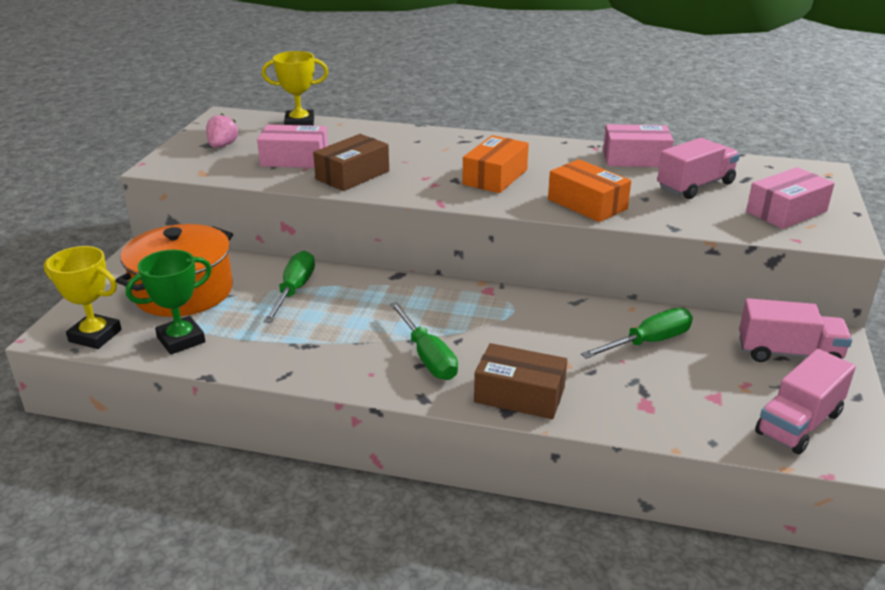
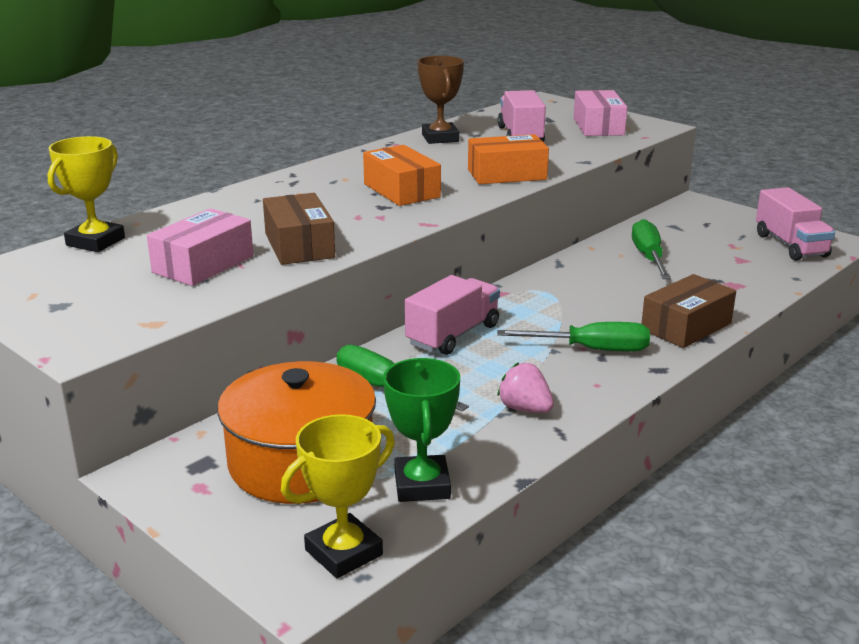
camera: 60 degrees left, 5 degrees down
(222, 146) = (82, 296): pink strawberry -> pink strawberry (525, 409)
(635, 159) = (440, 138): pink box -> brown trophy
(788, 353) = (703, 220): pink truck -> pink truck (453, 335)

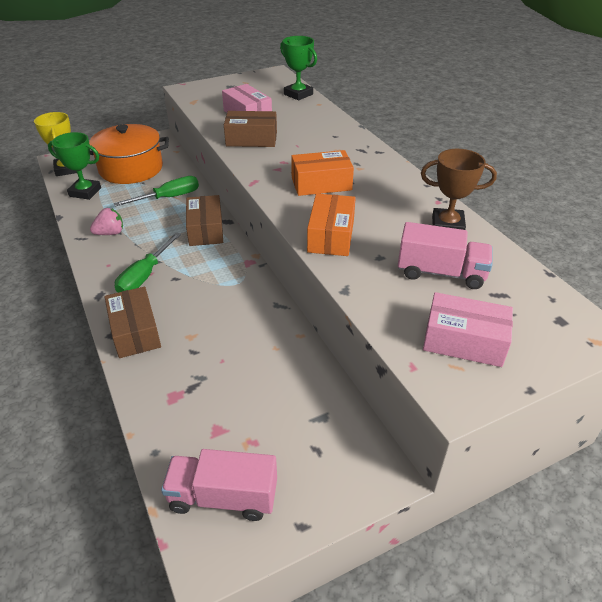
camera: 110 degrees right, 15 degrees up
(95, 242) = (298, 94): yellow trophy -> green trophy
(453, 335) = (206, 230): pink truck -> brown box
(648, 257) = (260, 363): green screwdriver -> none

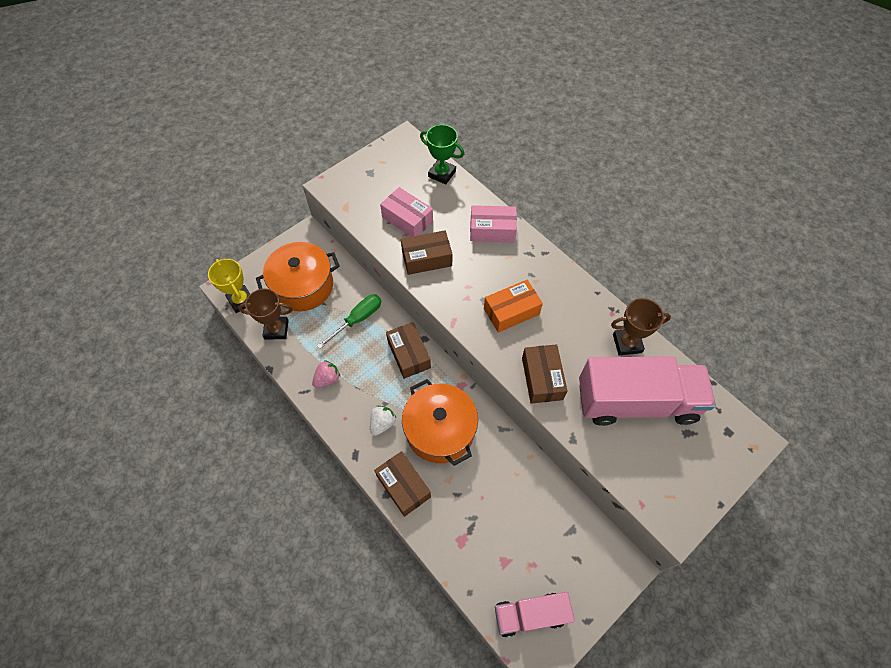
camera: 15 degrees left, 20 degrees up
(85, 192) = (276, 329): green trophy -> brown trophy
(145, 276) = (382, 423): green screwdriver -> white strawberry
(205, 293) = (440, 430): none -> orange pot
(331, 236) = (542, 378): orange box -> brown box
(440, 273) = (636, 402): pink truck -> pink truck, size x1.77
(464, 341) = (669, 470): pink box -> pink box (492, 230)

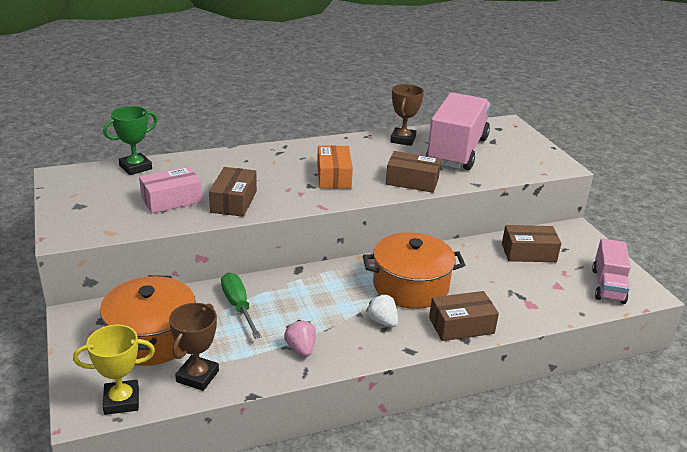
camera: 70 degrees left, 30 degrees down
(409, 354) = (311, 282): brown box -> brown box (528, 252)
(492, 230) = (235, 161): pink box -> none

